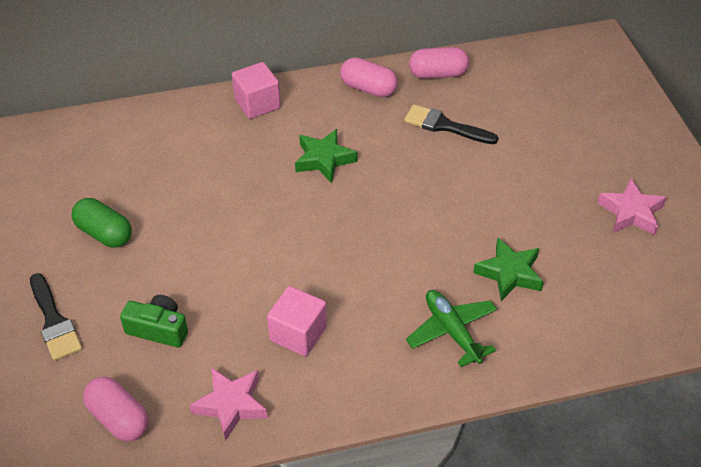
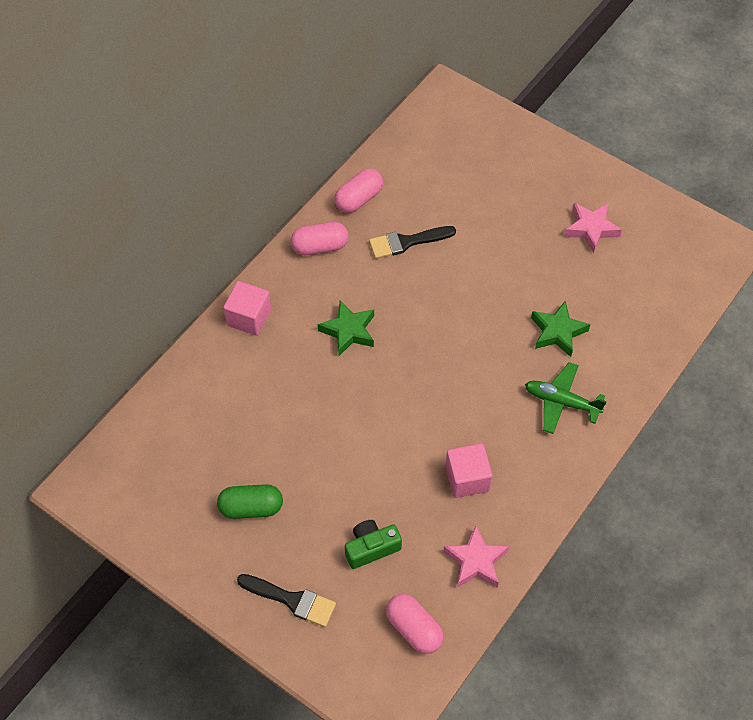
camera: 40 degrees left, 10 degrees up
(119, 418) = (414, 629): pink capsule -> pink capsule turned 45 degrees clockwise

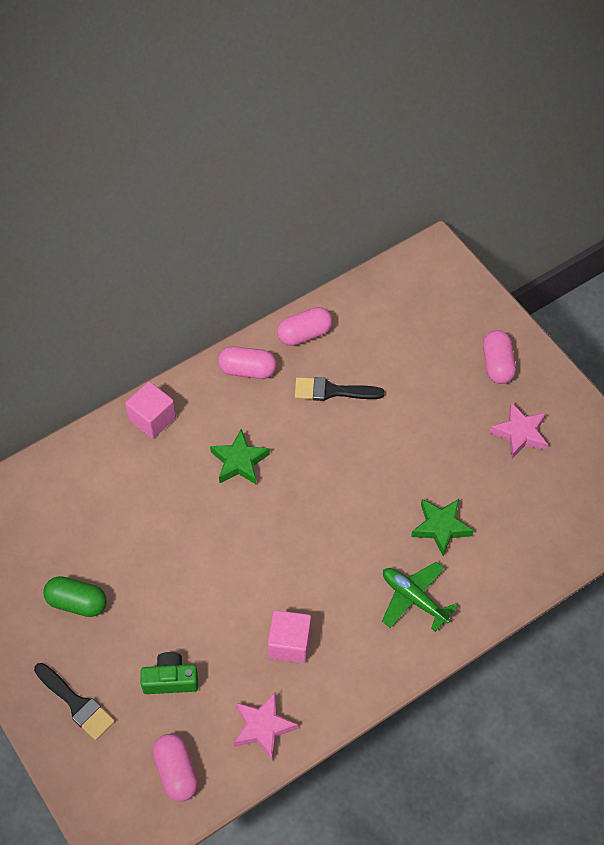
camera: 20 degrees right, 0 degrees up
(545, 175) = (497, 364): none -> pink capsule

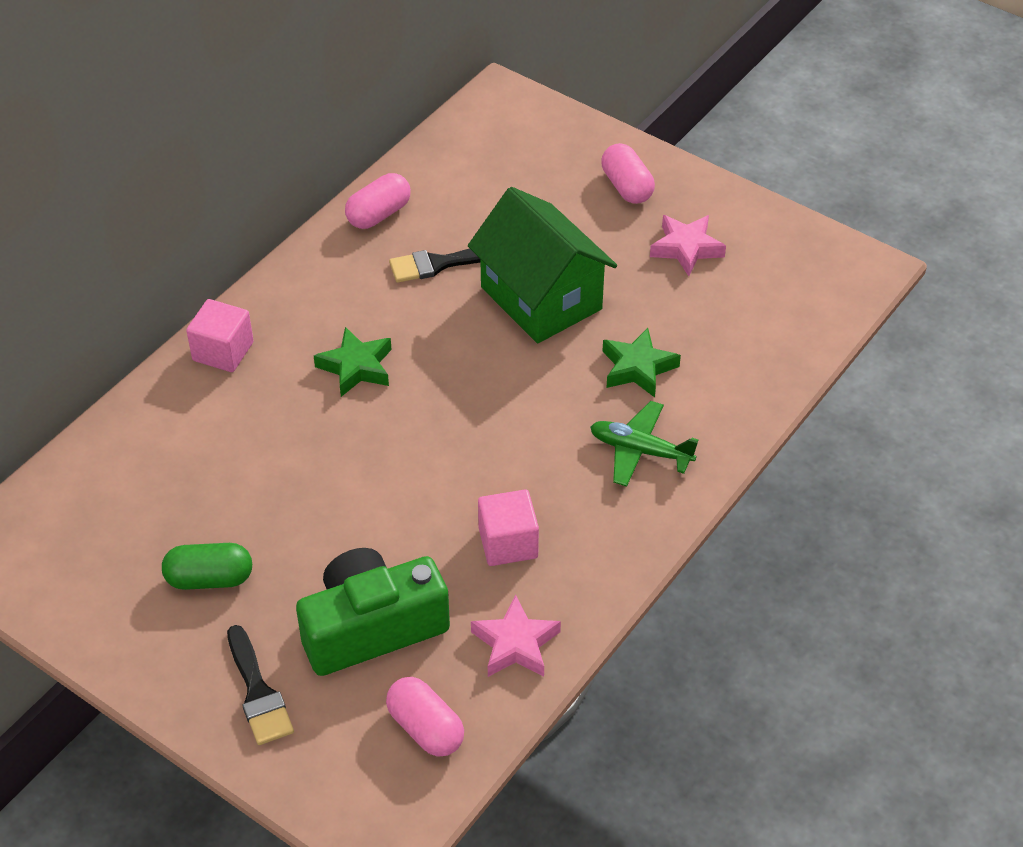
camera: 20 degrees left, 10 degrees down
(76, 704) = (258, 692): black brush -> black brush turned 45 degrees clockwise
(170, 680) = (372, 628): green camera -> green camera, size x1.89
(247, 370) = (323, 269): pink capsule -> none
(394, 444) = (541, 298): none -> green house

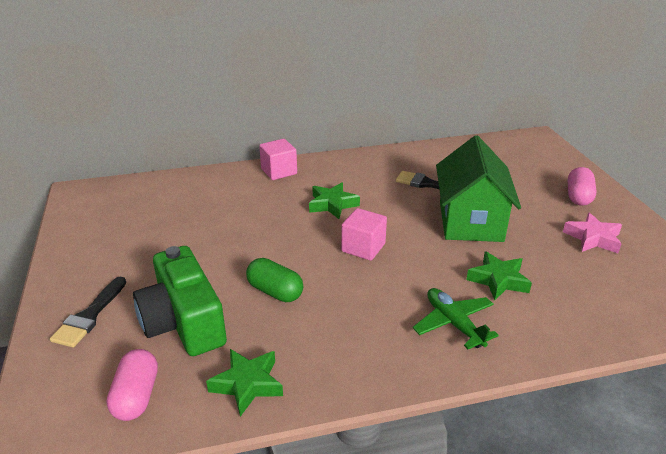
camera: 40 degrees right, 15 degrees down
(209, 579) = (145, 252): green capsule -> green capsule (275, 291)
(372, 628) = (184, 322): green camera -> green camera turned 135 degrees counterclockwise
(378, 214) = (419, 155): pink capsule -> none
(508, 543) = (312, 325): pink cube -> pink cube (363, 248)
(515, 644) = (247, 384): pink star -> green star

